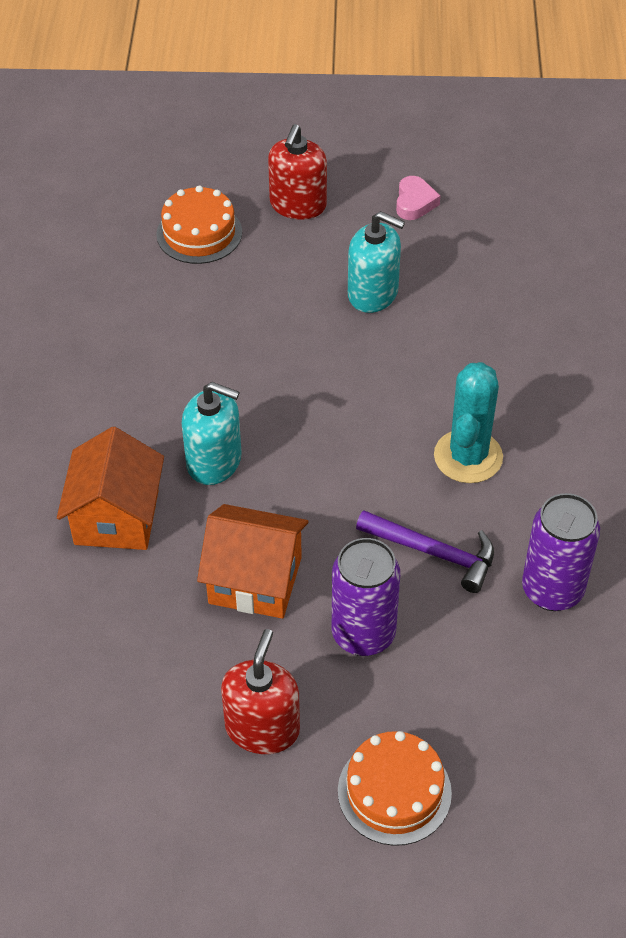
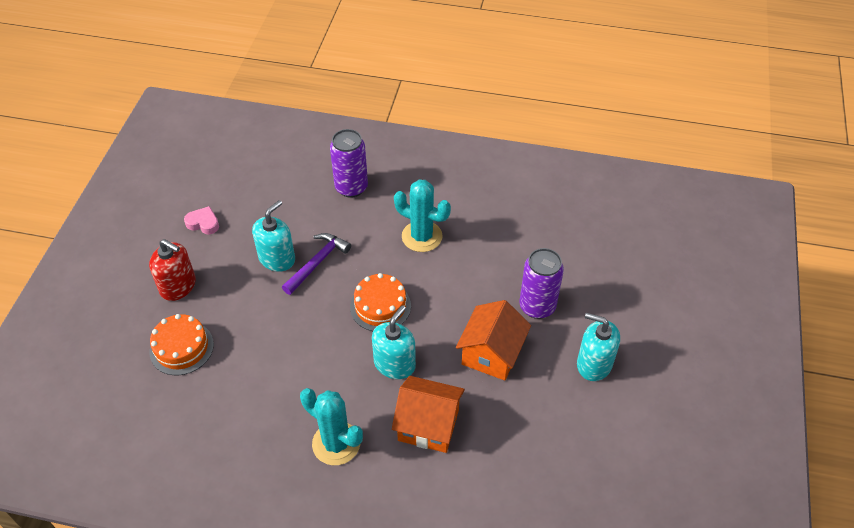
camera: 80 degrees left, 0 degrees up
(75, 419) = (336, 443): none -> turquoise cactus
(262, 728) = (594, 364): red soap dispenser -> turquoise soap dispenser
(394, 791) = (637, 309): orange cake -> orange cake (380, 306)
(433, 553) = (487, 265): purple hammer -> purple hammer (317, 263)
(552, 590) = (520, 219): purple can -> purple can (351, 187)

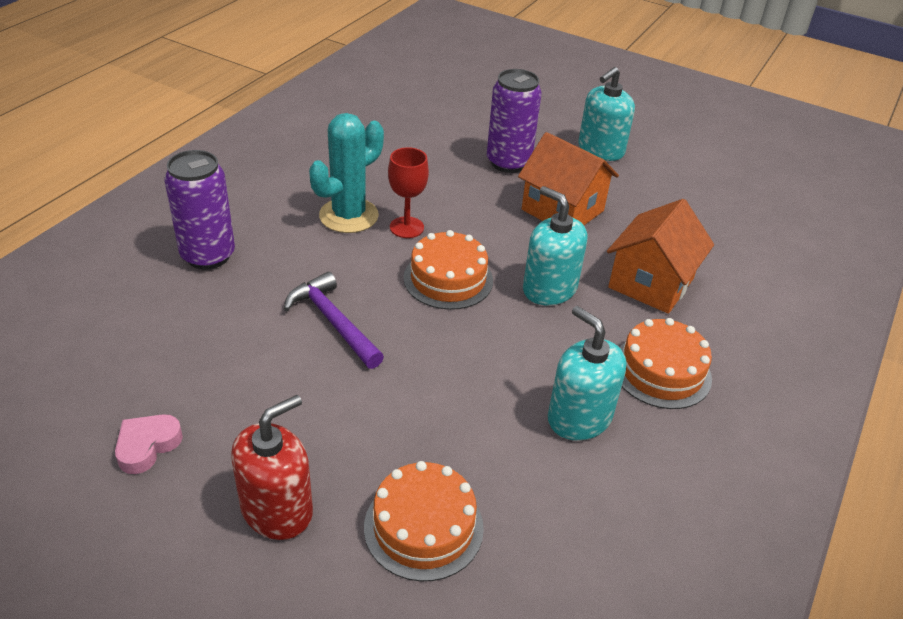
camera: 75 degrees left, 10 degrees down
(277, 258) = (296, 364): turquoise soap dispenser -> turquoise soap dispenser (579, 418)
(336, 443) = (661, 371): turquoise cactus -> orange cake
(424, 269) = (406, 227): none -> red goblet

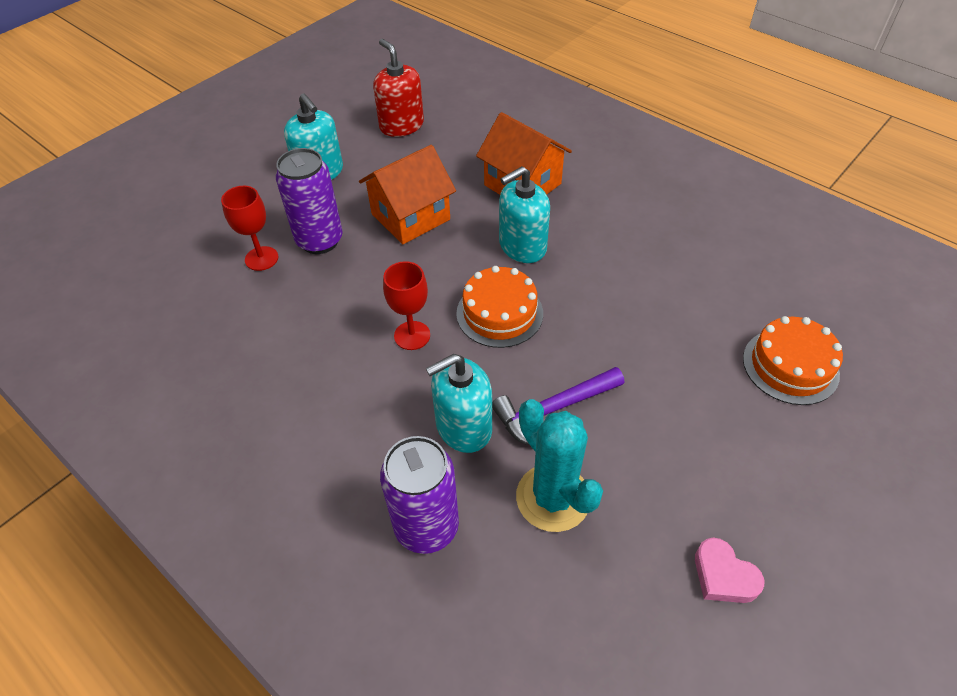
camera: 75 degrees left, 10 degrees up
(277, 509) = (786, 464): red soap dispenser -> red soap dispenser (401, 125)
(348, 216) = (380, 383): turquoise cactus -> turquoise cactus (553, 498)
(475, 137) = (261, 258): none -> red goblet
(579, 418) = (674, 257): turquoise soap dispenser -> turquoise soap dispenser (463, 427)
(661, 371) = (625, 202): orange cake -> none

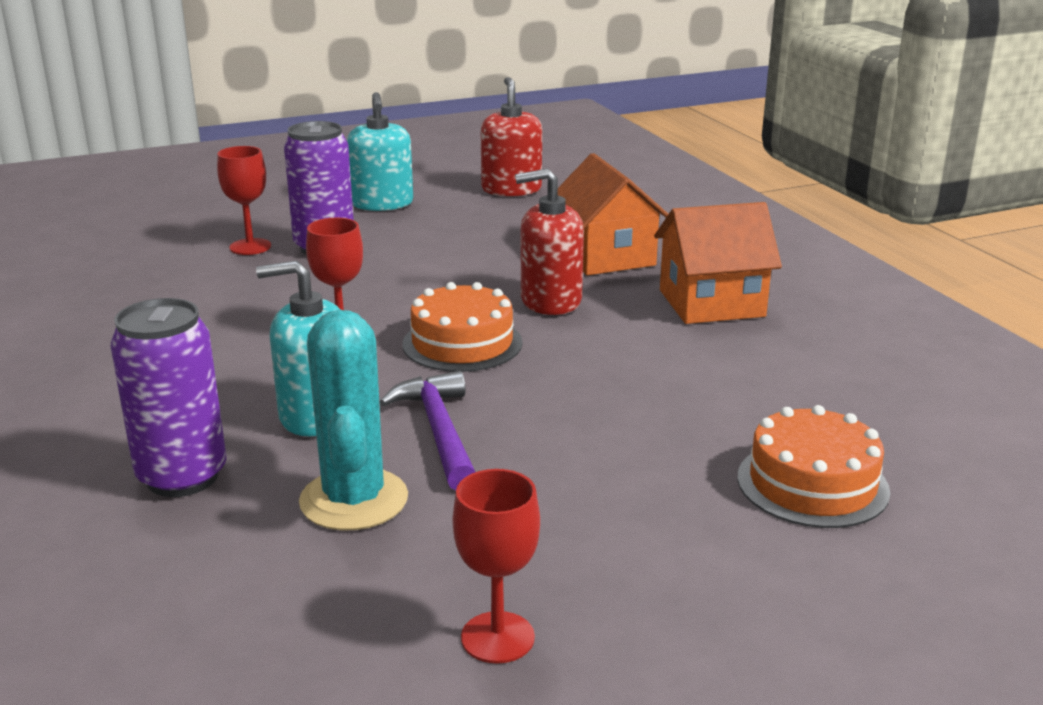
camera: 25 degrees right, 25 degrees down
(410, 217) = (444, 252): orange house -> orange house (711, 303)
(522, 246) = (550, 301): turquoise soap dispenser -> red soap dispenser
(553, 409) = (439, 431): purple hammer -> purple hammer turned 75 degrees clockwise
(723, 576) = (497, 637): pink heart -> red goblet

